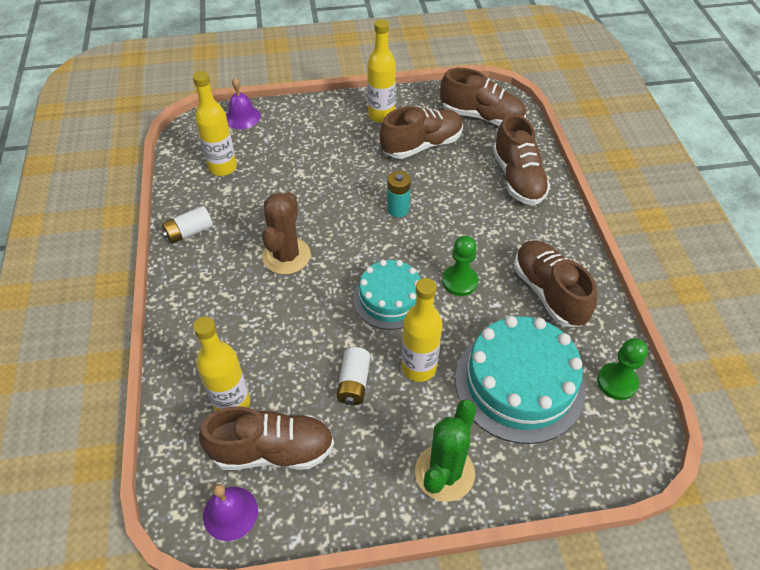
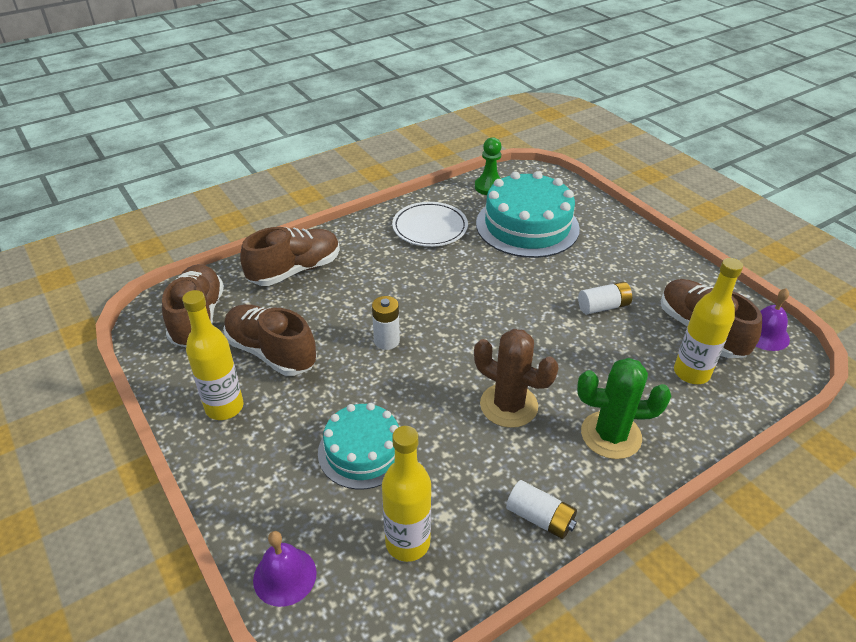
camera: 115 degrees left, 10 degrees down
(286, 256) = (508, 405): brown cactus -> brown cactus turned 45 degrees clockwise
(390, 298) = (503, 312): turquoise cake -> turquoise cake (363, 451)
(398, 209) = (386, 341): turquoise battery -> white battery
(419, 367) = (557, 276): yellow bottle -> none
(444, 473) = (627, 243): green cactus -> green cactus (611, 435)
(459, 281) = (453, 276): green pawn -> none
(549, 293) = (430, 227): brown shoe -> white plate

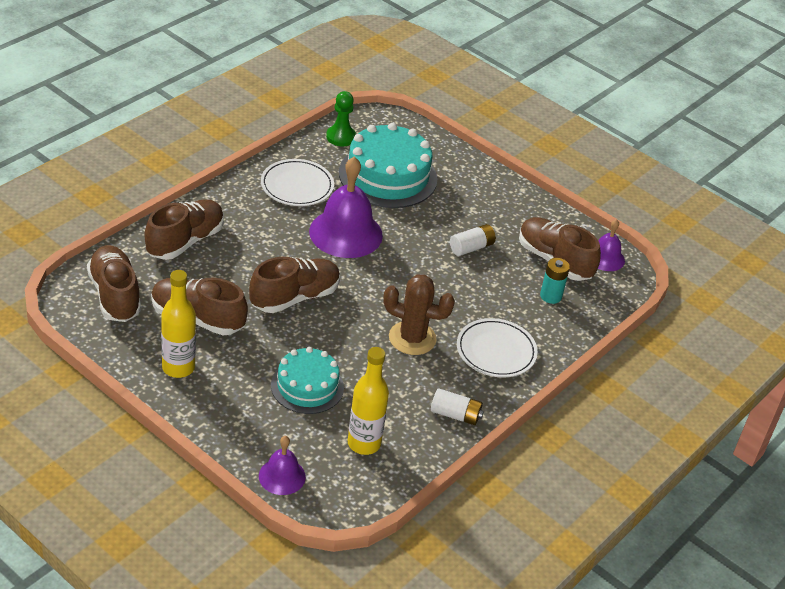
camera: 20 degrees left, 0 degrees up
(386, 341) = (294, 297): white battery -> brown shoe
(466, 278) = (346, 233): none -> purple bell
(611, 435) = (496, 351): green cactus -> white plate
(691, 373) = (550, 296): yellow bottle -> turquoise battery

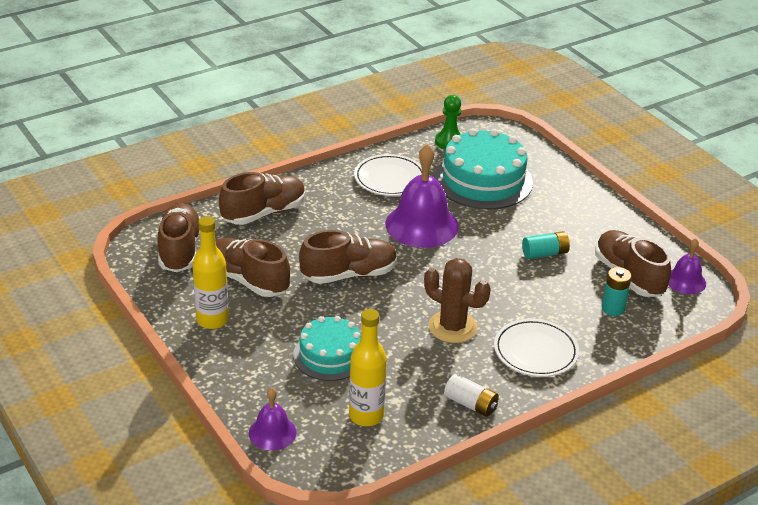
camera: 20 degrees right, 5 degrees down
(471, 247) = (545, 253): white battery -> turquoise battery

